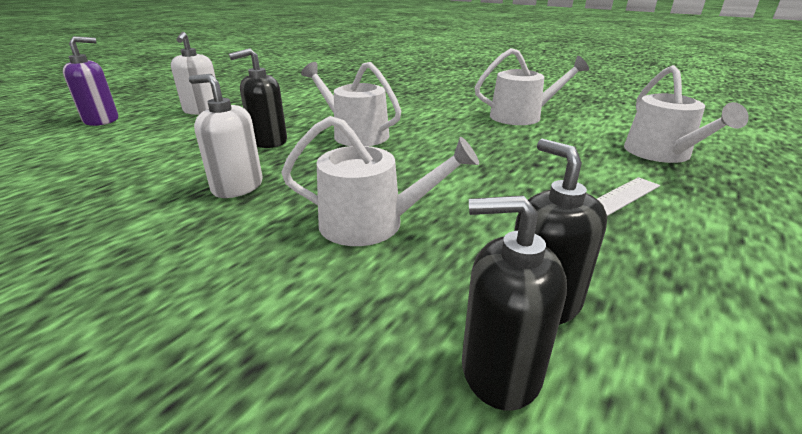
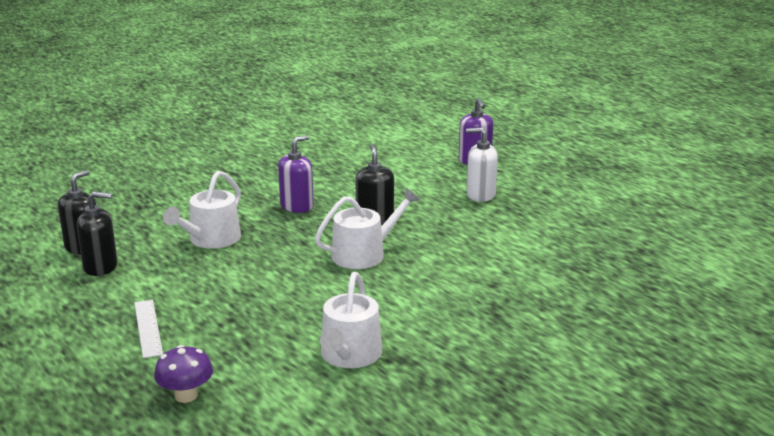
camera: 110 degrees right, 5 degrees down
(237, 187) = (297, 206): white soap dispenser -> purple soap dispenser
(662, 154) = (186, 395): white watering can -> purple mushroom

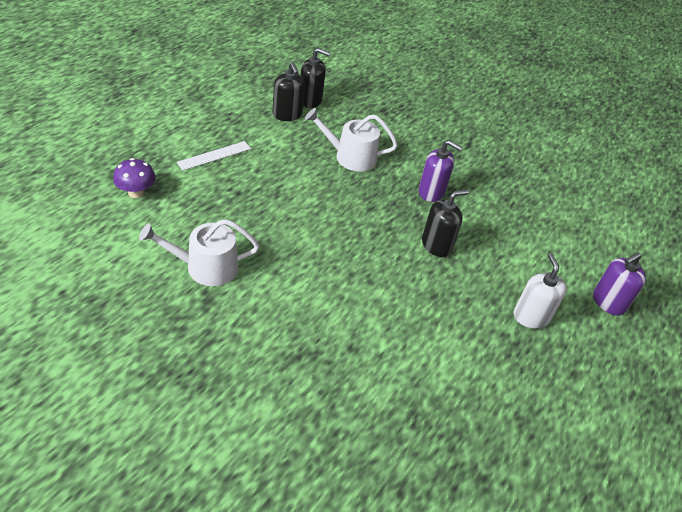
camera: 65 degrees right, 20 degrees up
(364, 254) = (368, 249): white watering can -> none

